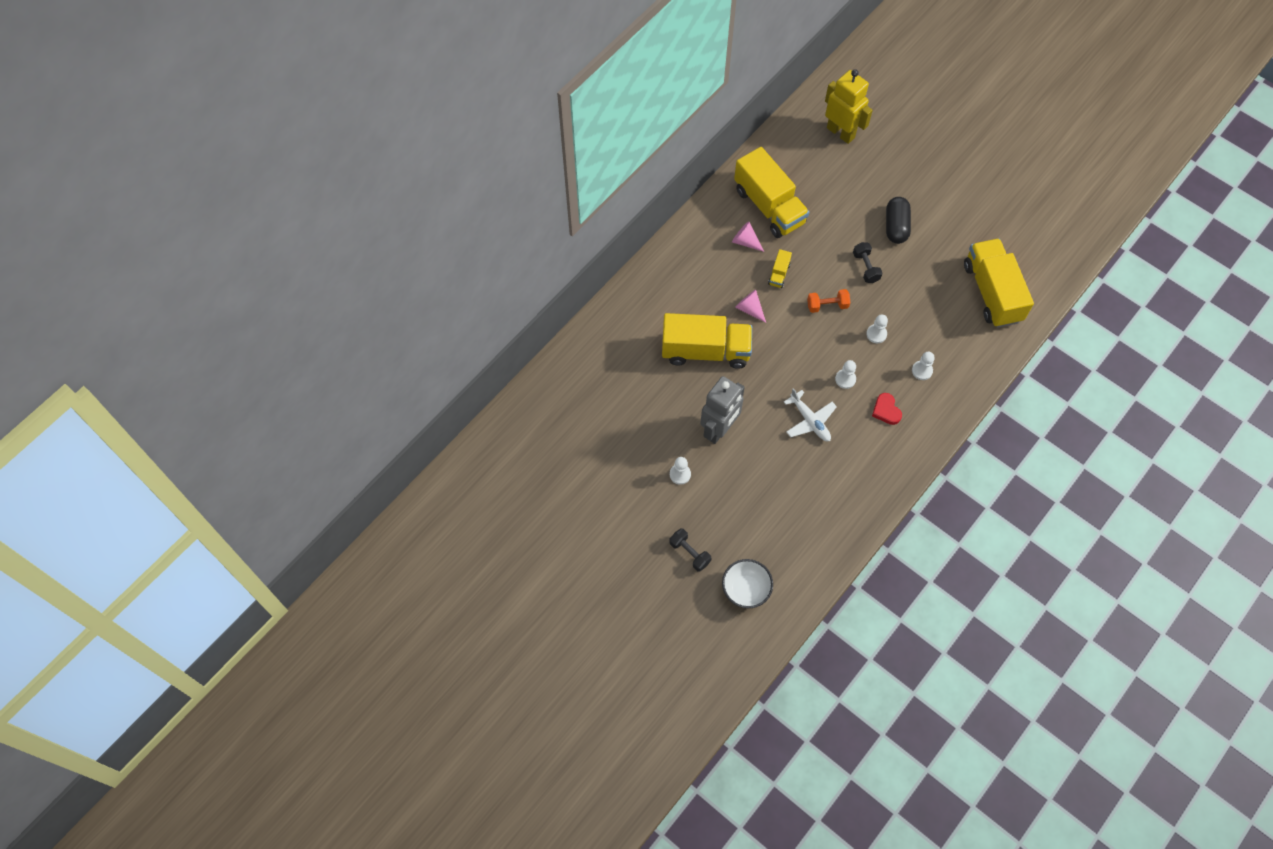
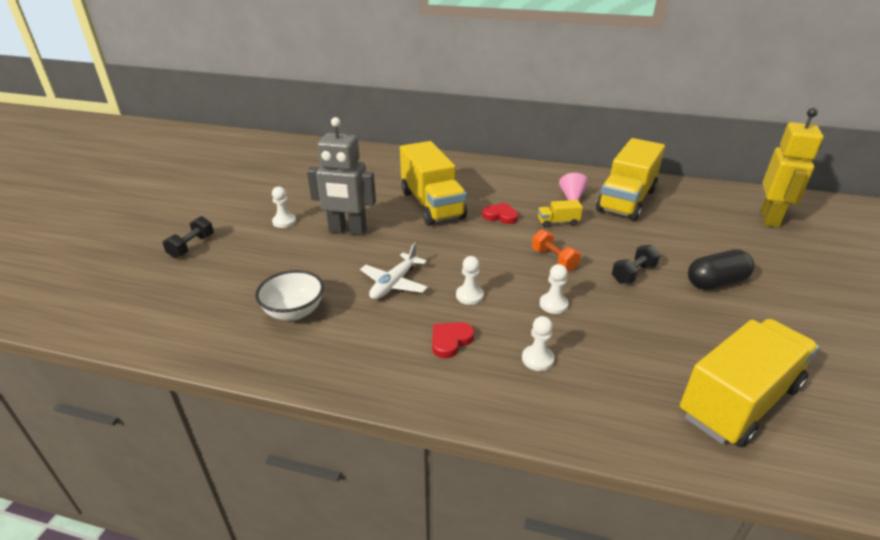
camera: 65 degrees right, 30 degrees down
(745, 589) = (148, 291): white bowl -> white bowl (294, 312)
(749, 309) = (500, 216): pink cone -> red heart

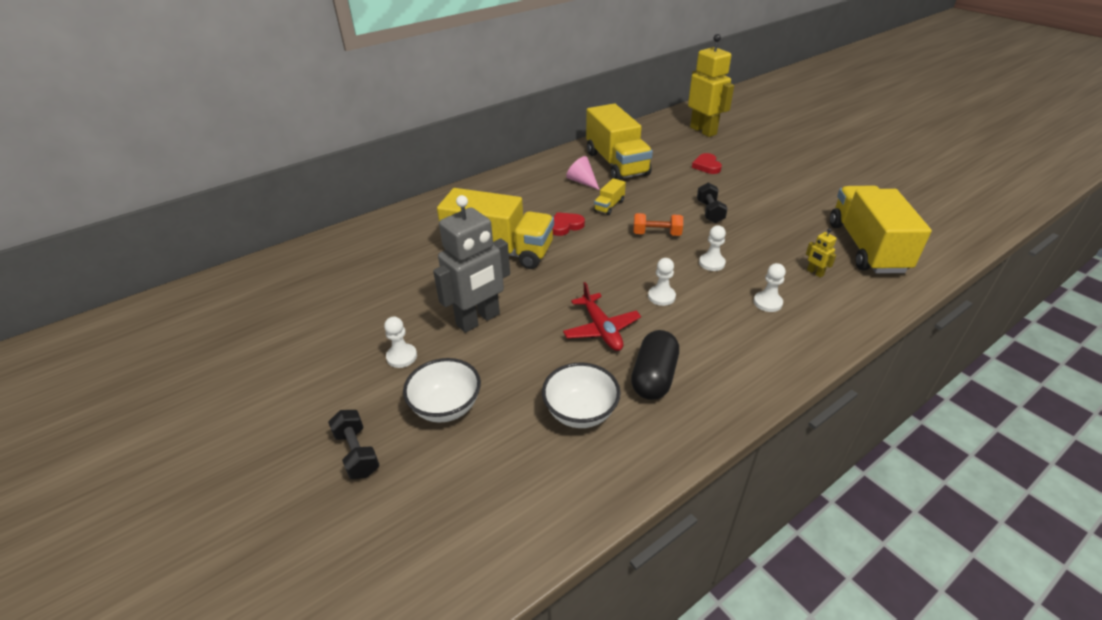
camera: 50 degrees left, 5 degrees up
(253, 257) = (446, 407): none -> white bowl
(394, 283) = (601, 329): white plane -> red plane
(450, 341) = (711, 334): red heart -> red heart (706, 166)
(630, 375) = (815, 273): none -> yellow robot
(716, 282) = (750, 188): black capsule -> black capsule (654, 377)

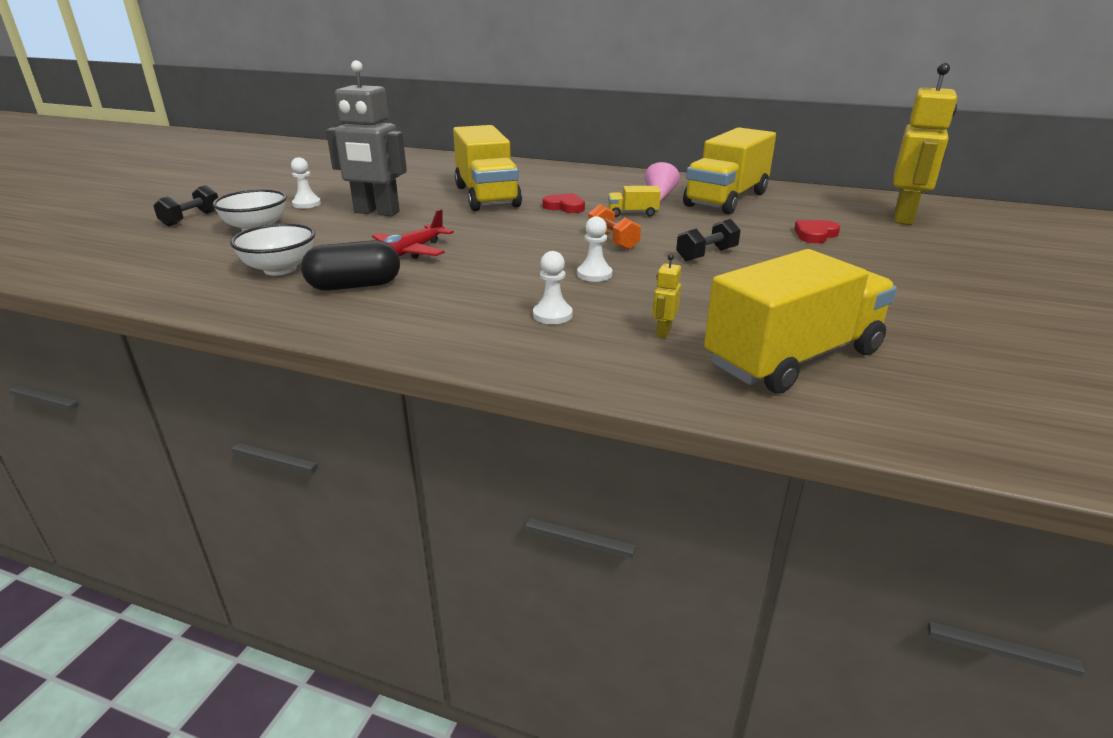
camera: 55 degrees right, 10 degrees down
(661, 296) = (495, 264): white pawn -> none

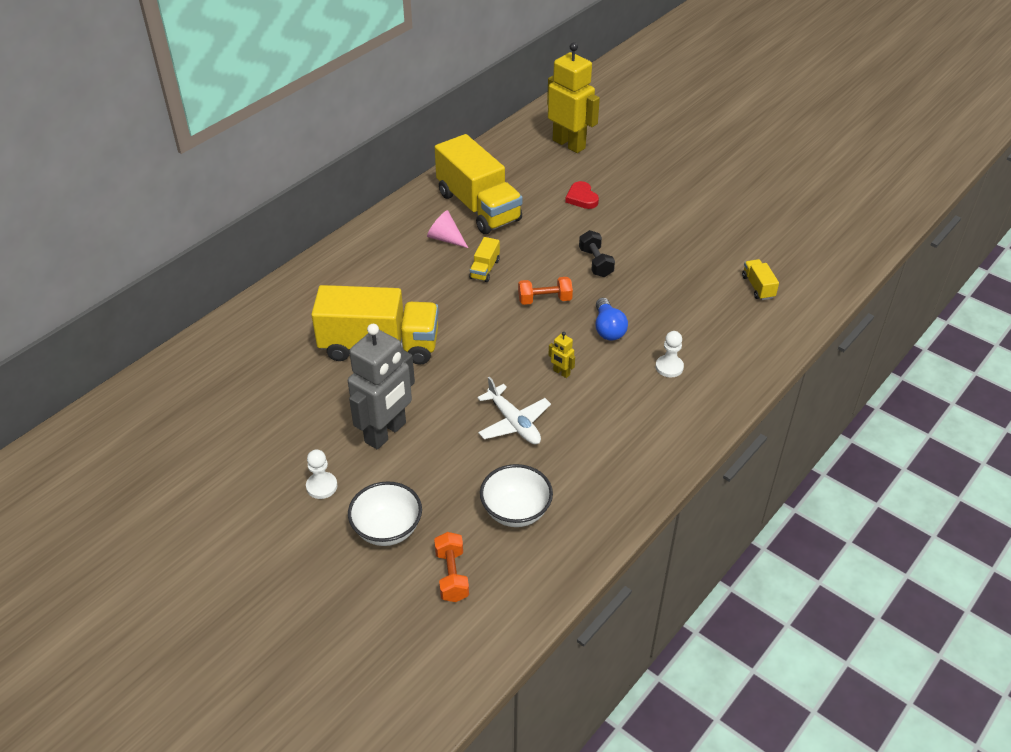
camera: 70 degrees left, 15 degrees up
(191, 218) = (319, 588): black dumbbell -> none
(195, 256) = (451, 575): none -> orange dumbbell
(354, 286) = (575, 465): black capsule -> none
(409, 252) = (514, 423): red plane -> white plane
(565, 207) = (443, 303): red heart -> none
(594, 274) = (608, 329): white pawn -> blue light bulb
(663, 332) = (710, 325): yellow robot -> yellow robot (561, 372)
(793, 358) = (758, 287): yellow truck -> yellow truck, size x0.41

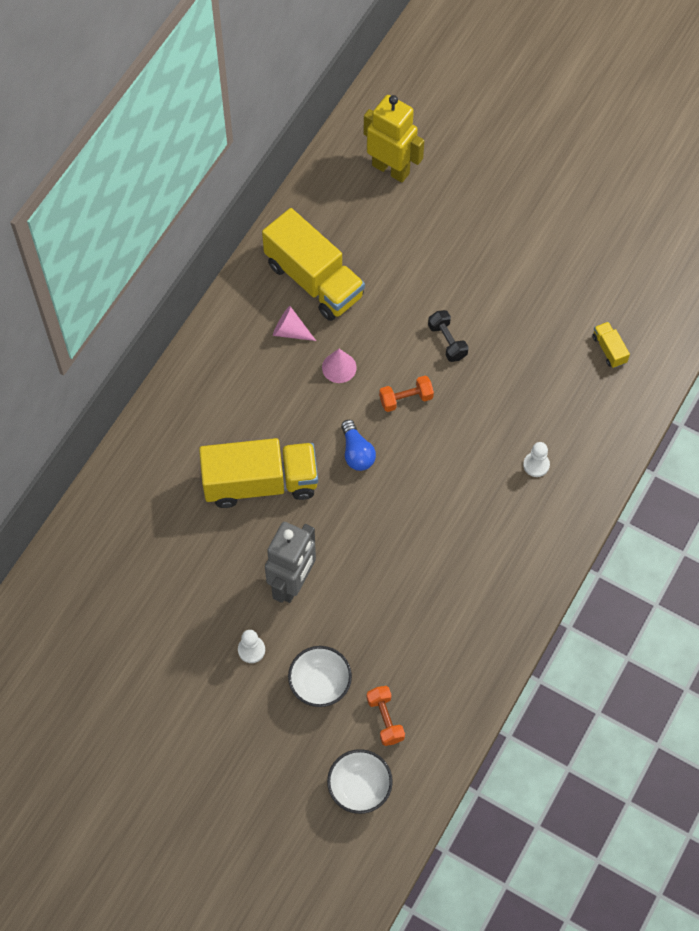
camera: 10 degrees left, 20 degrees up
(484, 269) = (339, 367): yellow truck -> pink cone
(514, 423) = (405, 553): white plane -> none
(516, 511) = (425, 647): white bowl -> white bowl (359, 788)
(561, 372) = (437, 487): yellow robot -> none
(582, 198) = (418, 251): red heart -> none
(608, 329) = (473, 426): blue light bulb -> blue light bulb (357, 452)

